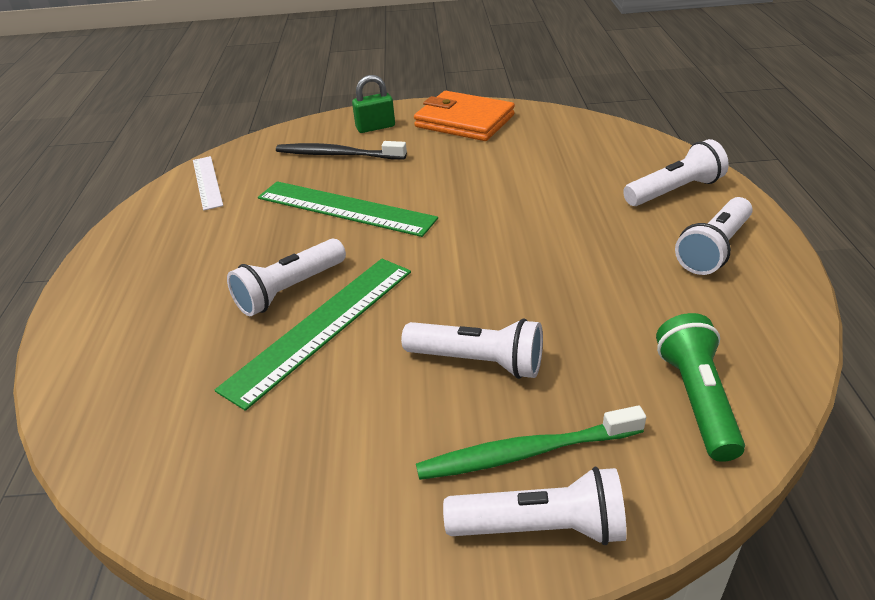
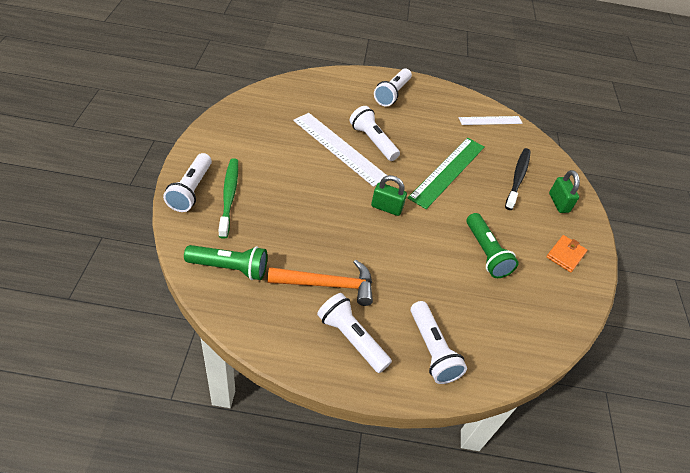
camera: 90 degrees right, 10 degrees up
(321, 327) = (339, 148): green ruler -> white ruler
(453, 253) = (386, 207): none -> green padlock
(464, 121) = (565, 255): orange wallet -> orange wallet, size x0.53
(478, 361) = (292, 196): white flashlight -> white flashlight (392, 94)
(494, 168) = (486, 253): none -> green flashlight
(644, 284) = (328, 284): none -> orange hammer

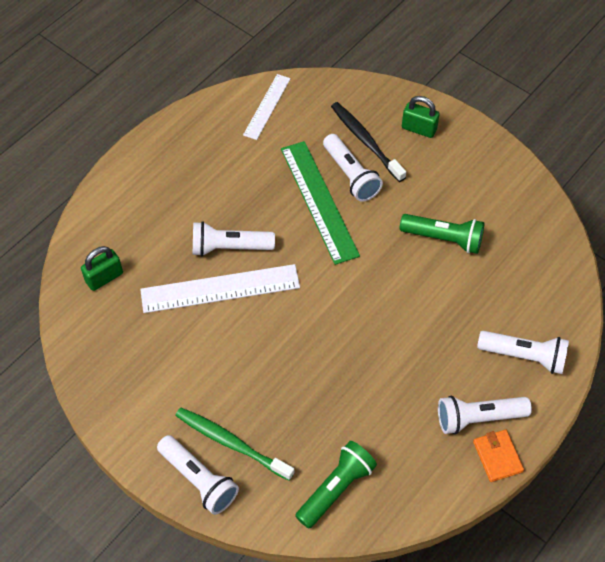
camera: 50 degrees left, 10 degrees up
(328, 284) = (406, 405): orange hammer -> none
(386, 207) = (336, 293): green padlock -> green padlock (104, 277)
(392, 94) = (161, 178): white flashlight -> white flashlight (351, 175)
(565, 255) = (483, 171): orange wallet -> orange wallet (497, 456)

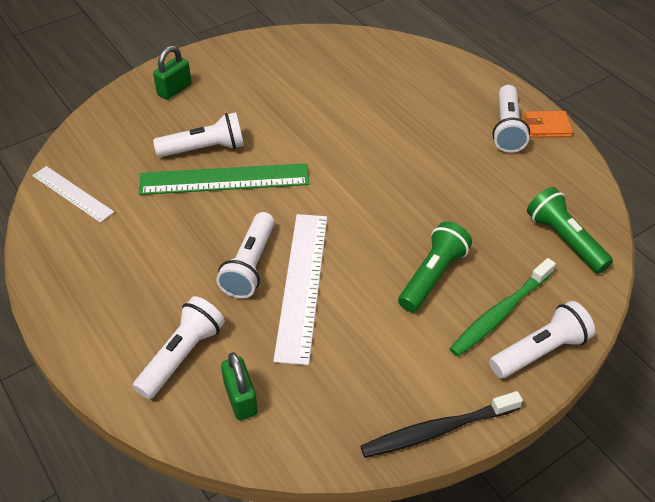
camera: 75 degrees left, 10 degrees down
(365, 141) = (167, 128): black toothbrush -> black toothbrush (437, 430)
(444, 238) = (311, 104): green flashlight -> green flashlight (432, 276)
(524, 356) = (452, 87): white flashlight -> white flashlight (181, 355)

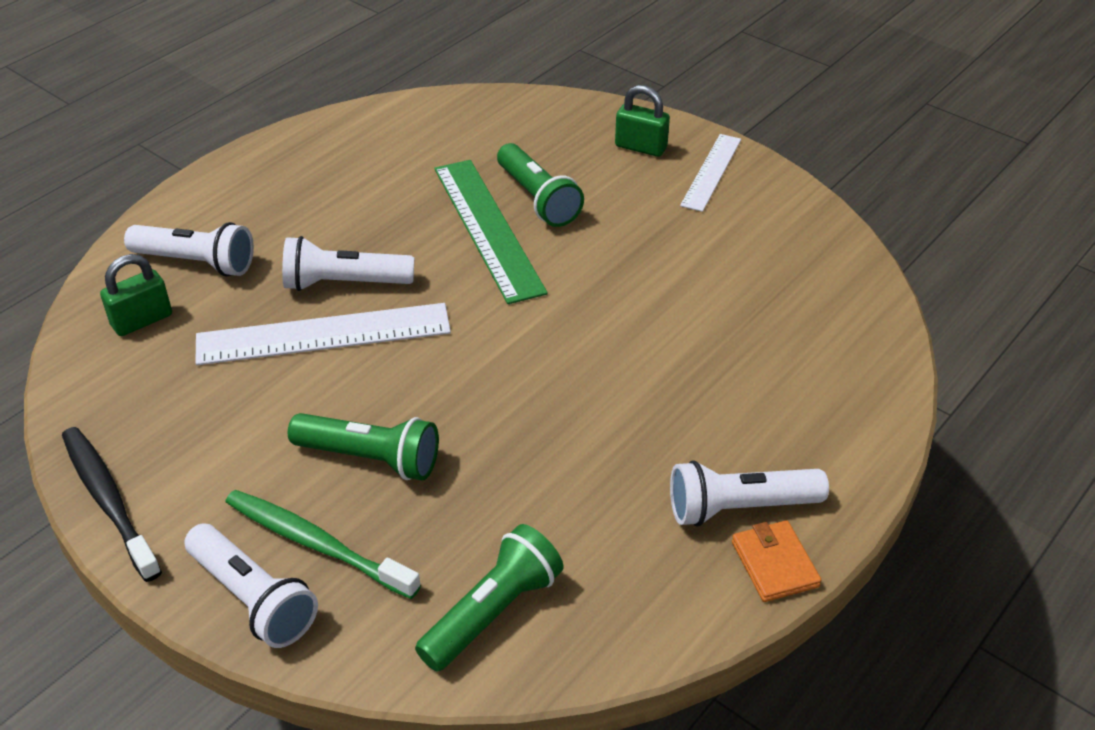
camera: 75 degrees right, 5 degrees down
(72, 194) = (418, 123): white ruler -> white ruler (711, 172)
(204, 148) = (538, 199): white flashlight -> green flashlight

